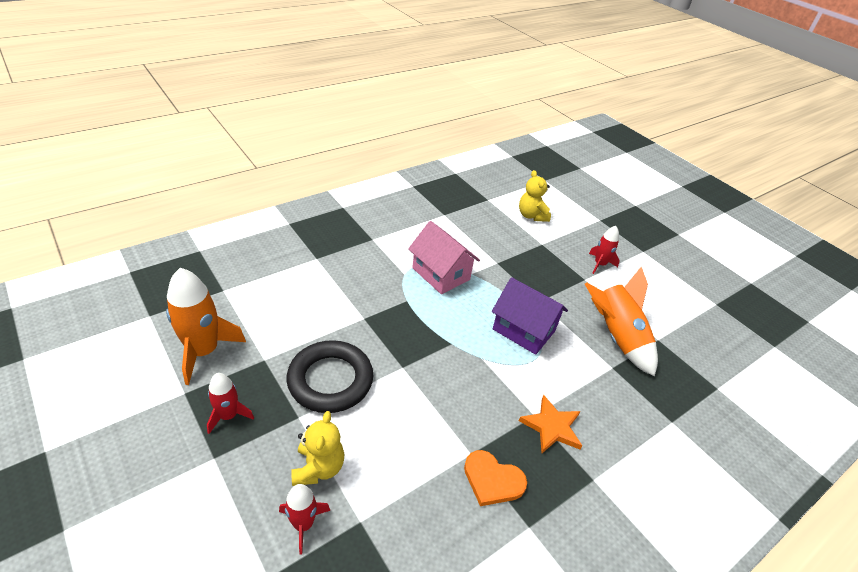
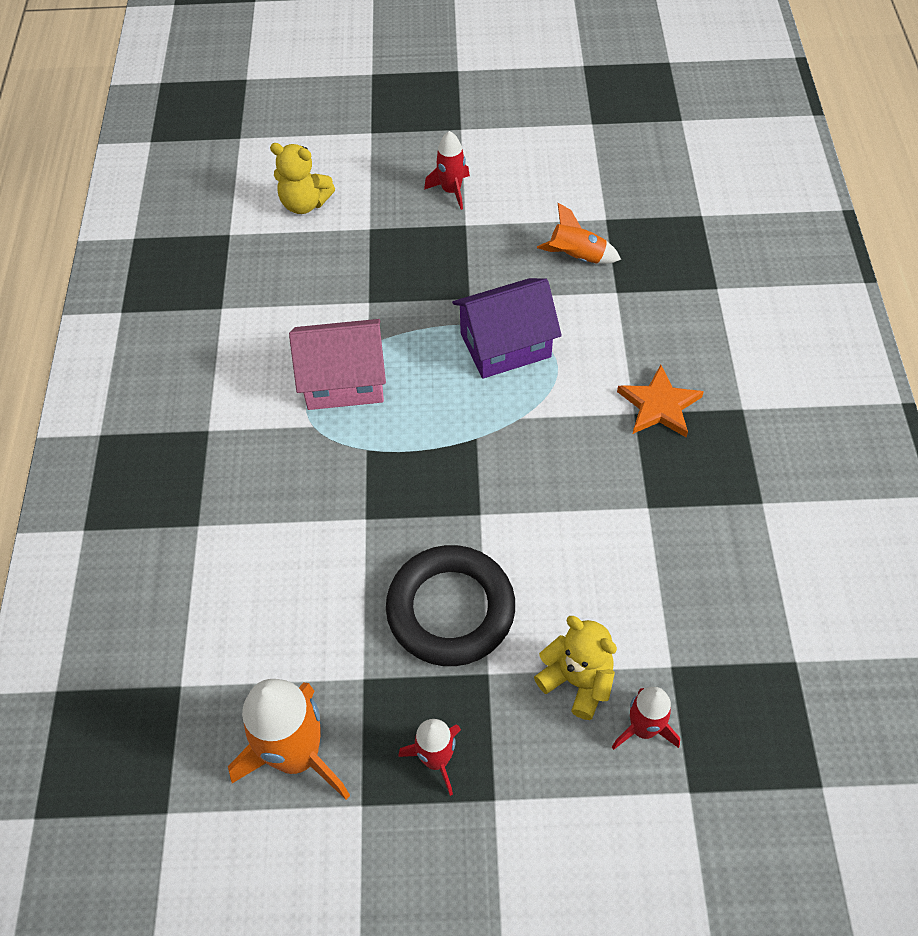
camera: 50 degrees left, 15 degrees up
(492, 480) = (692, 505): orange heart -> none
(616, 337) = (577, 257): orange rocket -> orange rocket, size x0.56

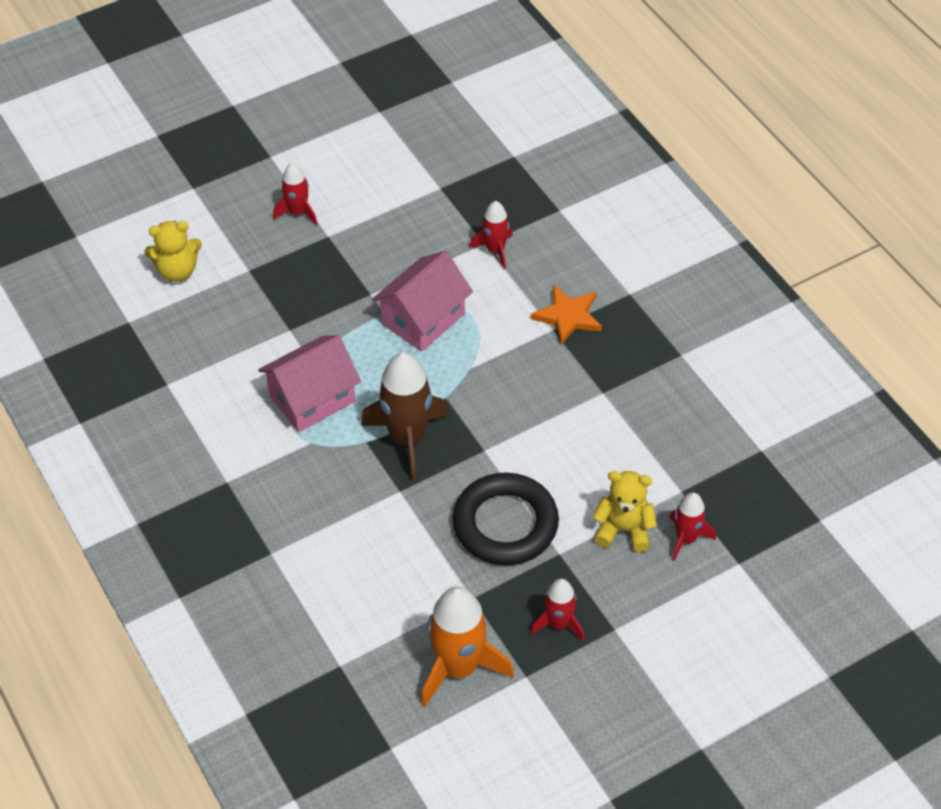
camera: 30 degrees left, 5 degrees down
(409, 466) = (407, 439): none -> brown rocket
(505, 345) = (423, 319): purple house -> pink house
(577, 257) = (436, 228): orange rocket -> none
(623, 303) = (495, 250): none -> red rocket

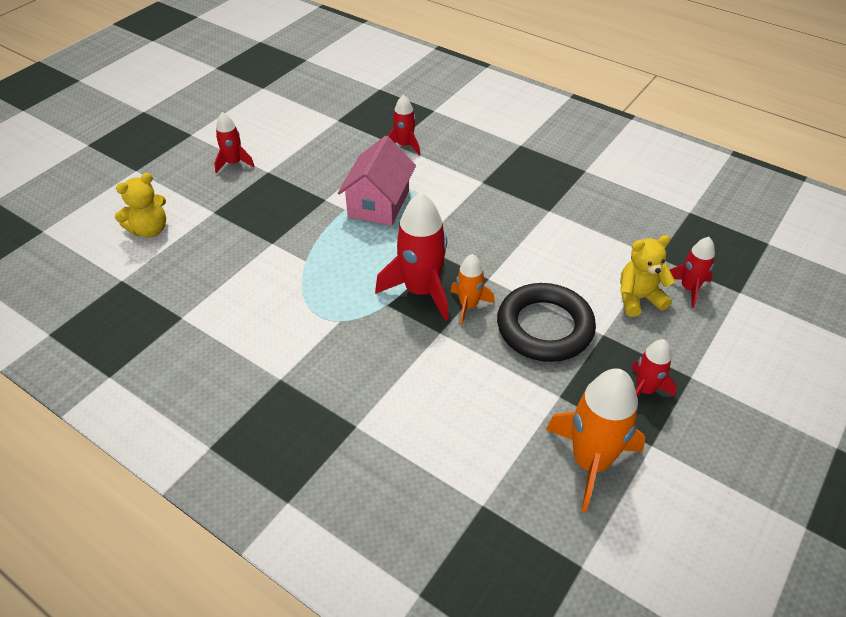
camera: 25 degrees left, 5 degrees down
(312, 399) = (321, 287): pink house -> none
(407, 439) = (421, 291): brown rocket -> red rocket
(445, 473) = (468, 306): none -> orange rocket
(568, 316) = (487, 170): orange star -> none

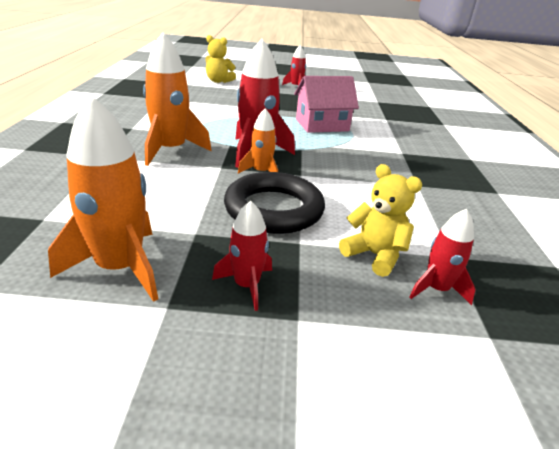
camera: 55 degrees right, 15 degrees down
(373, 360) = (171, 150): none -> orange rocket
(404, 145) = (390, 122): red rocket -> none

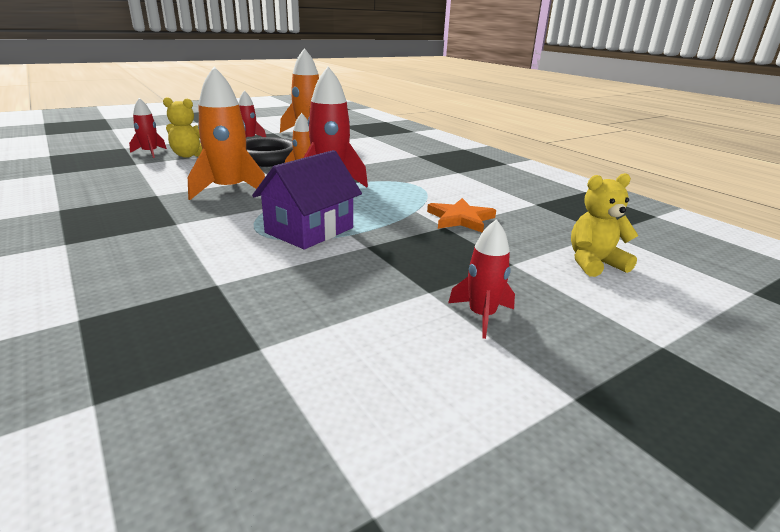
camera: 145 degrees right, 5 degrees down
(171, 150) = (392, 167): orange rocket -> orange rocket (229, 190)
(227, 106) = (460, 219): none -> orange star
(322, 125) = (309, 230): pink house -> purple house

